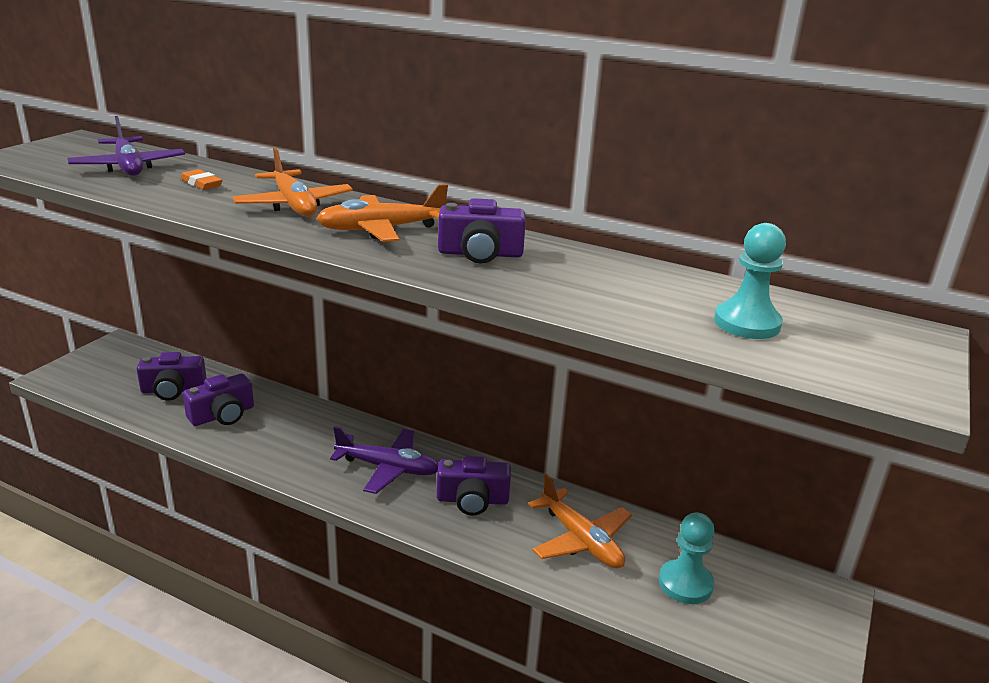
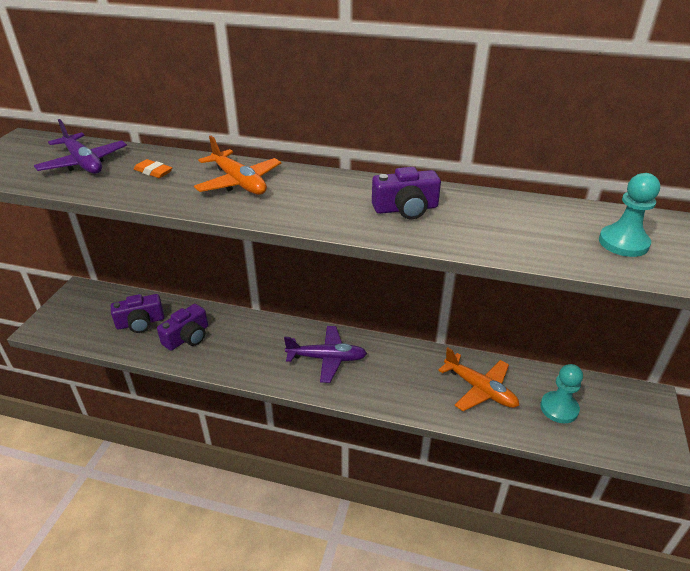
camera: 10 degrees left, 10 degrees up
(381, 229) = (319, 197): orange plane -> none
(472, 500) = (395, 372): purple camera -> none

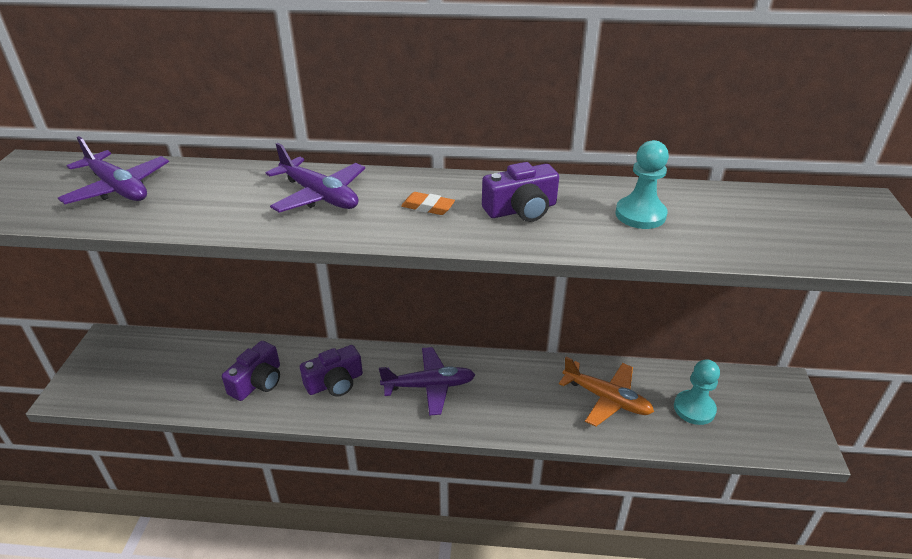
camera: 10 degrees left, 0 degrees up
(140, 322) = (195, 371): purple camera -> purple camera (335, 382)
(153, 172) = (210, 192): orange eraser -> orange eraser (428, 207)
(239, 182) = (319, 196): orange plane -> purple plane
(623, 243) = (761, 226): turquoise pawn -> turquoise pawn (640, 215)

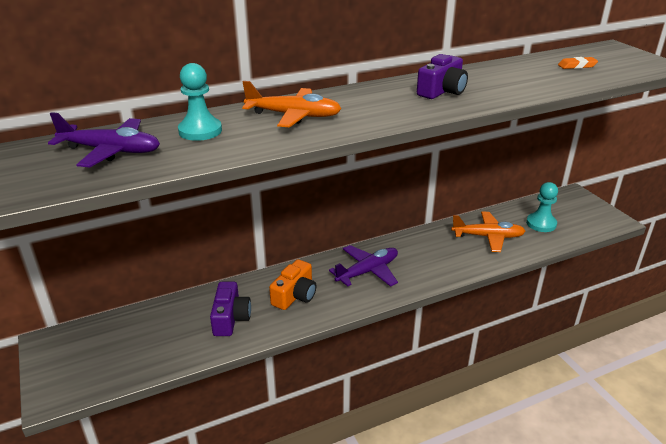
camera: 30 degrees left, 5 degrees down
(319, 196) = (294, 116): purple plane -> orange plane
(335, 382) = (295, 295): purple camera -> orange camera
(428, 207) = (381, 104): orange eraser -> orange eraser (577, 66)
(640, 215) = (513, 77): turquoise pawn -> turquoise pawn (200, 131)

